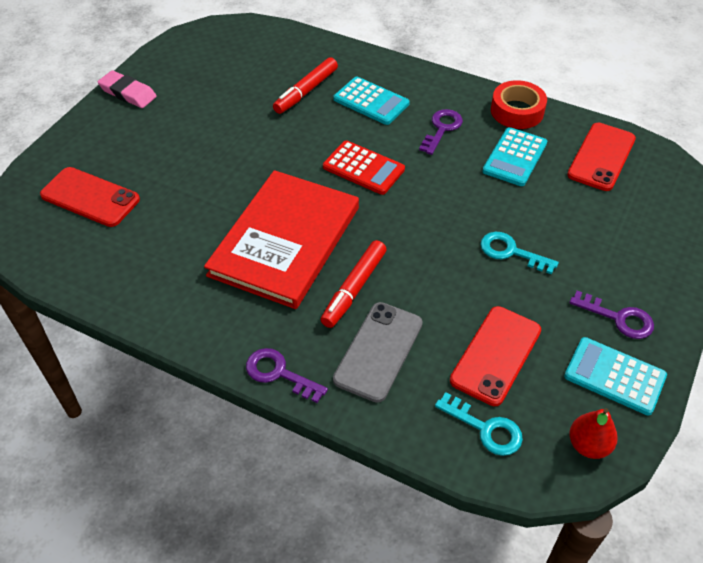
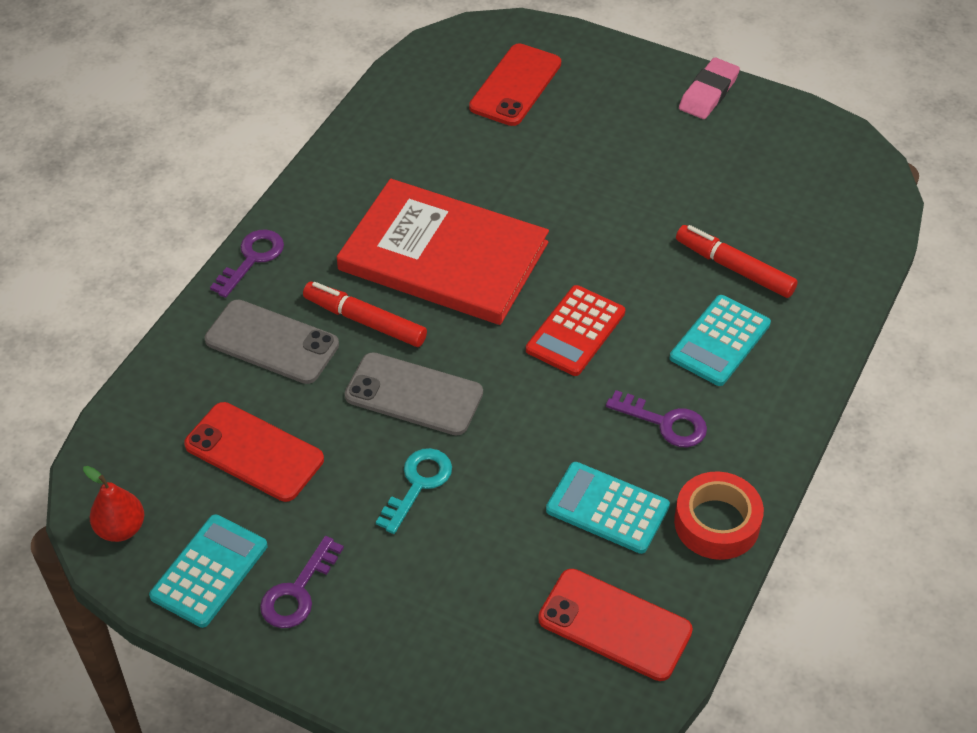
camera: 90 degrees right, 0 degrees up
(428, 256) = (414, 394): none -> grey phone
(485, 428) = (157, 434): turquoise key -> none

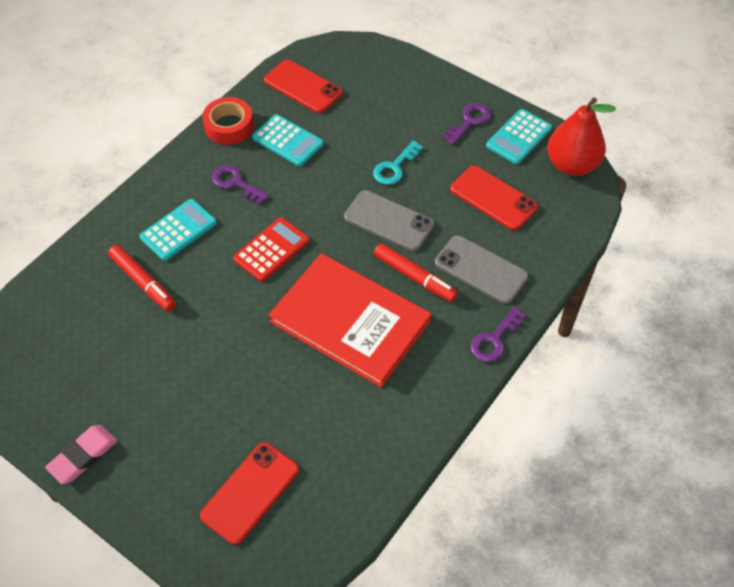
camera: 170 degrees left, 5 degrees up
(121, 528) = (572, 165): red pear -> red pear, size x1.79

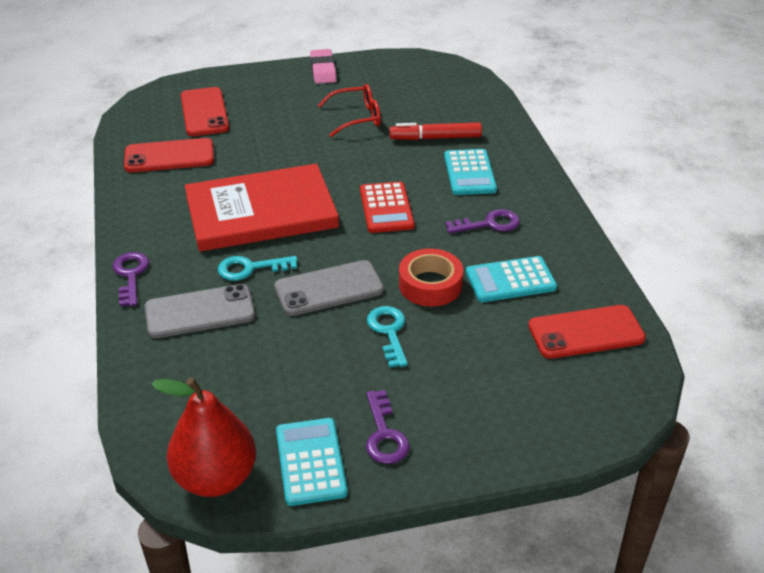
camera: 130 degrees right, 15 degrees down
(155, 359) = (357, 117): none -> red glasses
(229, 126) = (574, 253): red tape -> red tape (430, 285)
(414, 277) = (250, 268): red marker -> turquoise key
(493, 198) = (260, 377): red phone -> red phone (169, 156)

